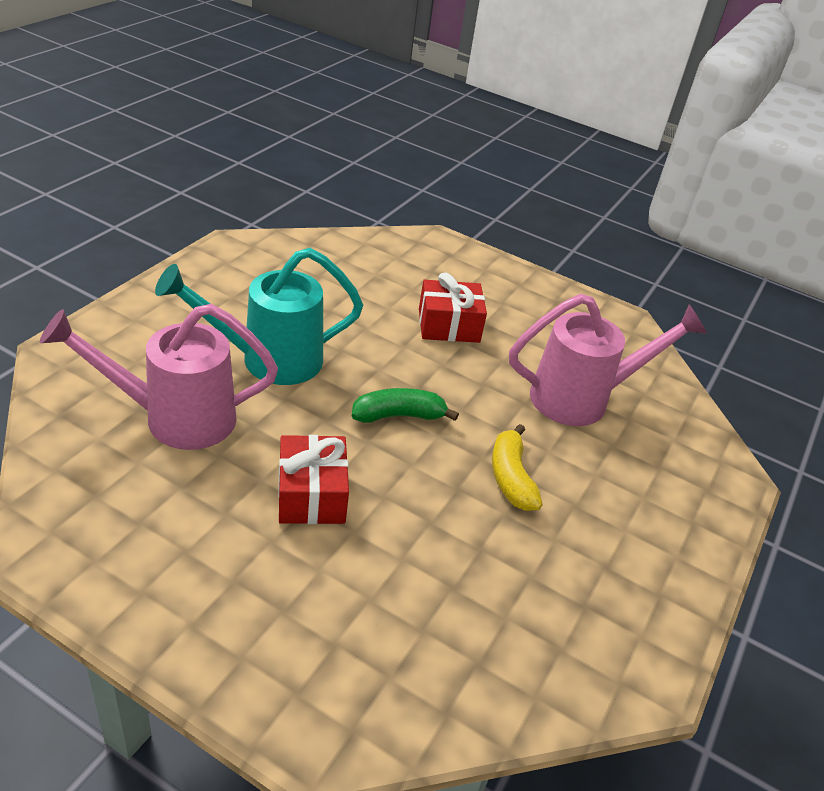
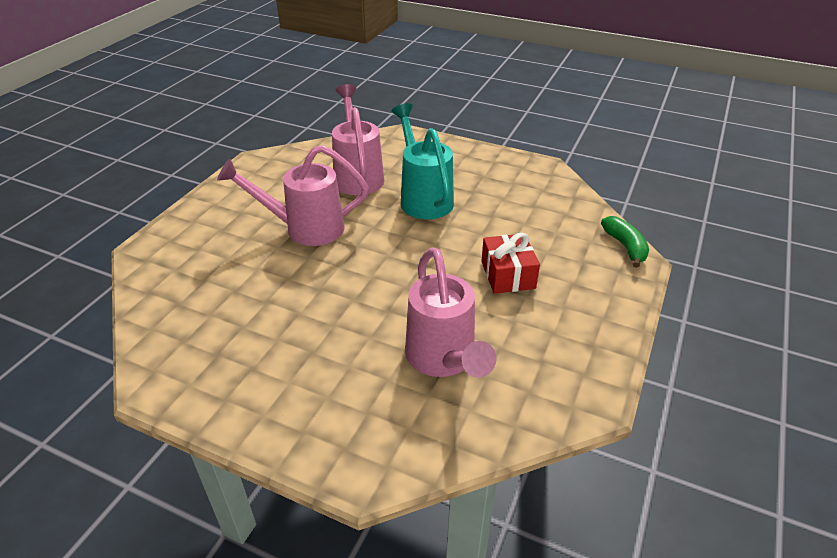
camera: 90 degrees right, 0 degrees up
(311, 495) = (305, 229): red gift -> pink watering can
(398, 416) = (386, 256): green banana -> green banana (625, 246)
(511, 478) = (335, 315): yellow banana -> none

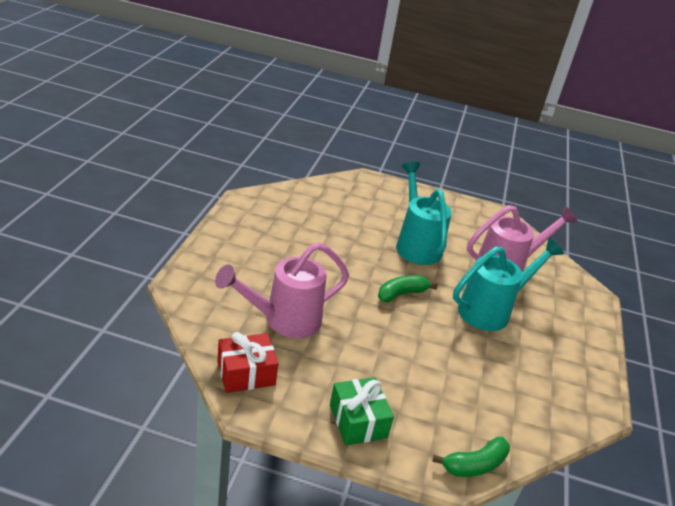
camera: 75 degrees right, 5 degrees down
(305, 229) = (416, 244): pink watering can -> turquoise watering can
(396, 254) = (401, 294): none -> green banana
(508, 275) = (396, 364): red gift -> red gift (246, 373)
(592, 313) = (358, 421): none -> green gift

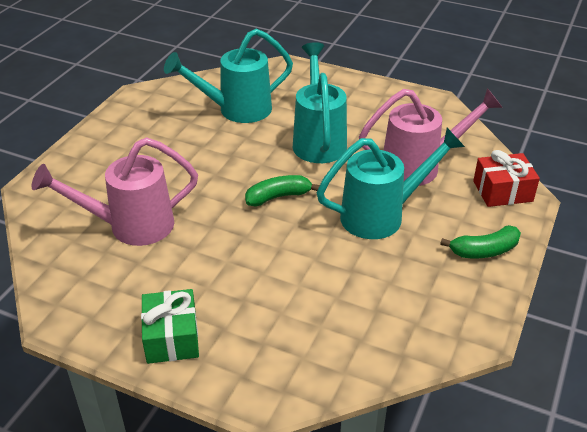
camera: 15 degrees right, 5 degrees up
(246, 373) = (67, 282): red gift -> red gift (502, 191)
(337, 216) = (236, 110): none -> turquoise watering can
(474, 465) = (290, 391): green banana -> green banana (484, 251)

